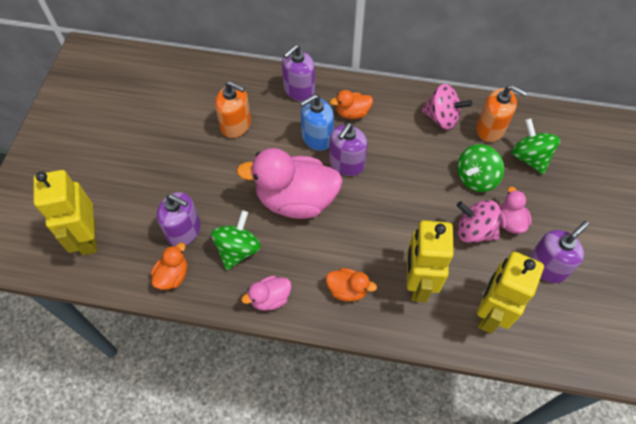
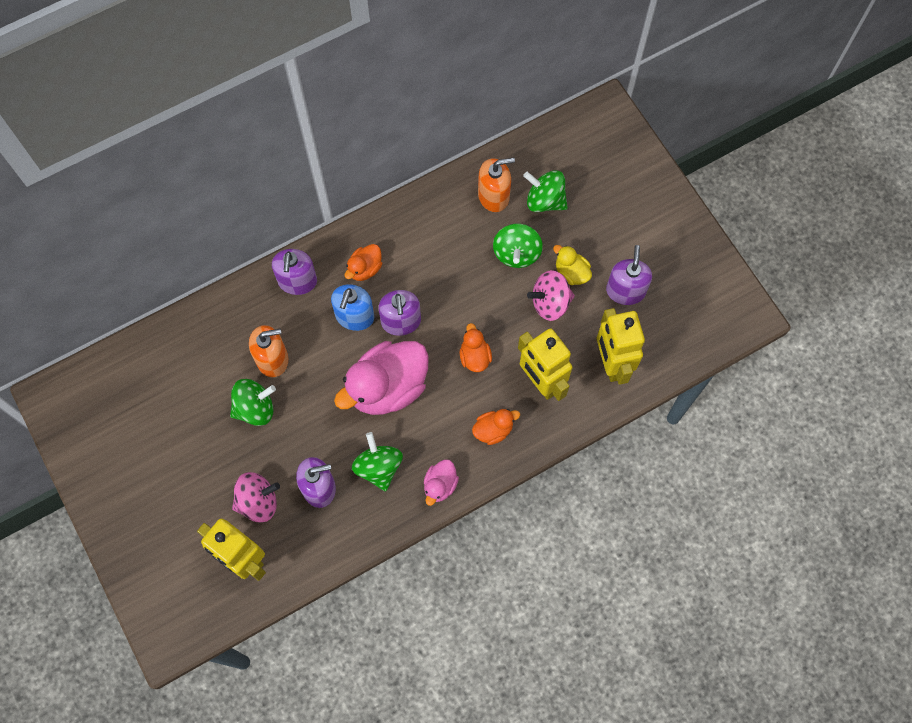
camera: 40 degrees left, 10 degrees up
(173, 275) = (346, 530): orange duck -> orange duck (475, 356)
(194, 147) = (255, 408): none -> green spinning top
(442, 118) = (445, 215): pink spinning top -> pink spinning top (258, 501)
(510, 221) = (571, 273): pink duck -> yellow duck

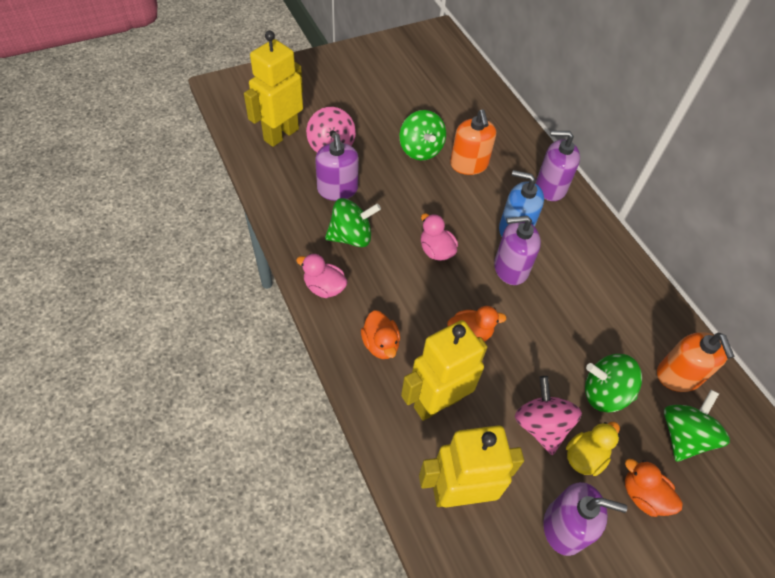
camera: 90 degrees right, 15 degrees down
(365, 269) = (569, 242): orange duck -> orange duck (643, 495)
(387, 387) = (436, 251): pink duck -> pink duck, size x0.47

